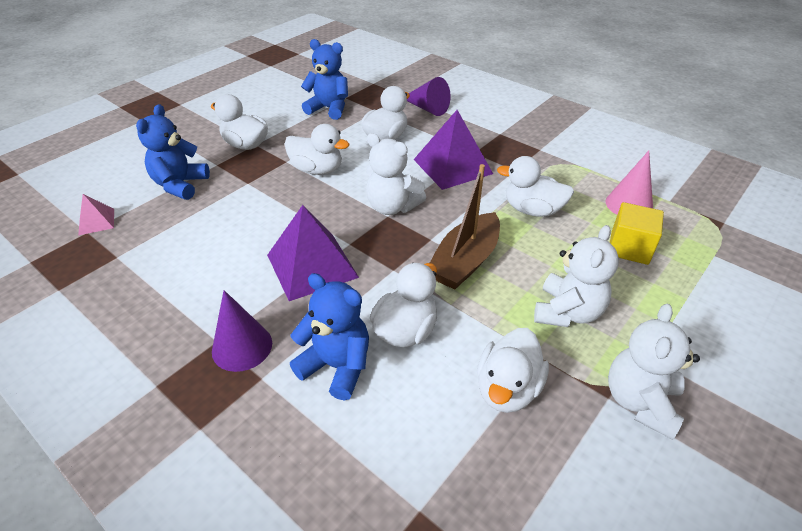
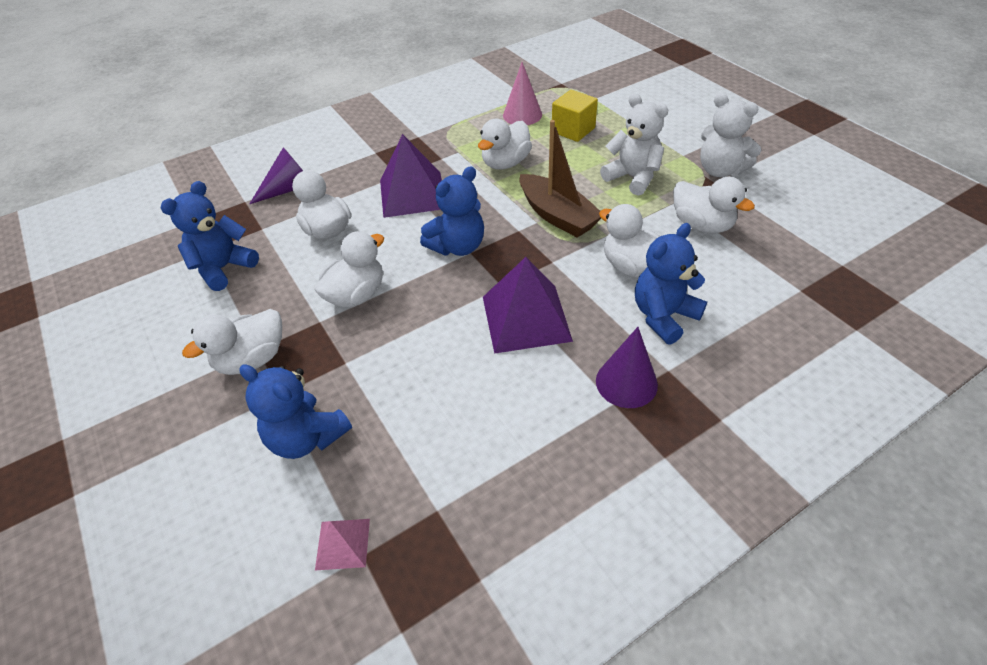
camera: 70 degrees left, 5 degrees up
(392, 207) = (458, 246): white teddy bear -> blue teddy bear

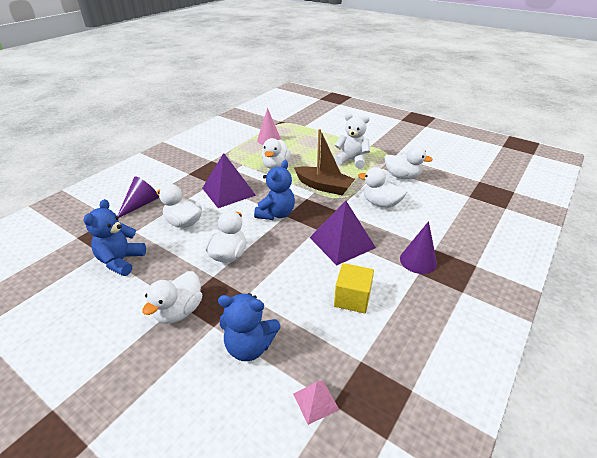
camera: 25 degrees left, 10 degrees down
(573, 130) = (303, 143): yellow cube -> yellow cube (352, 298)
(663, 316) = (414, 223): blue teddy bear -> none
(720, 170) = (393, 149): white teddy bear -> none

